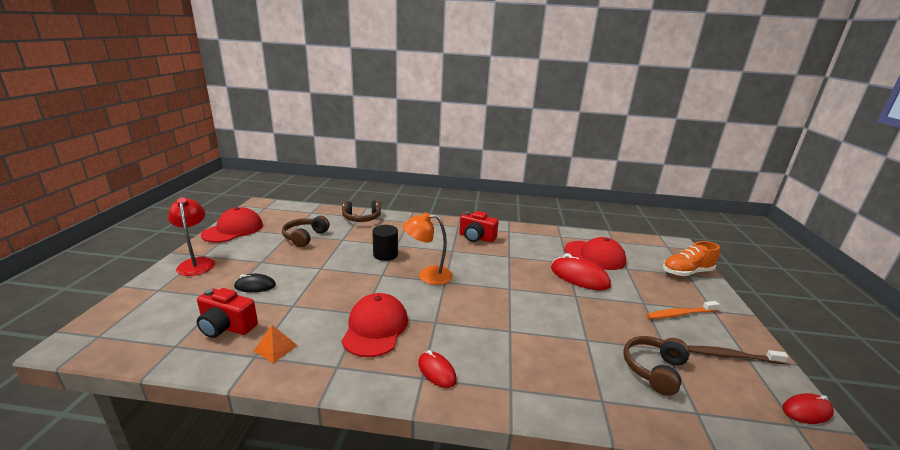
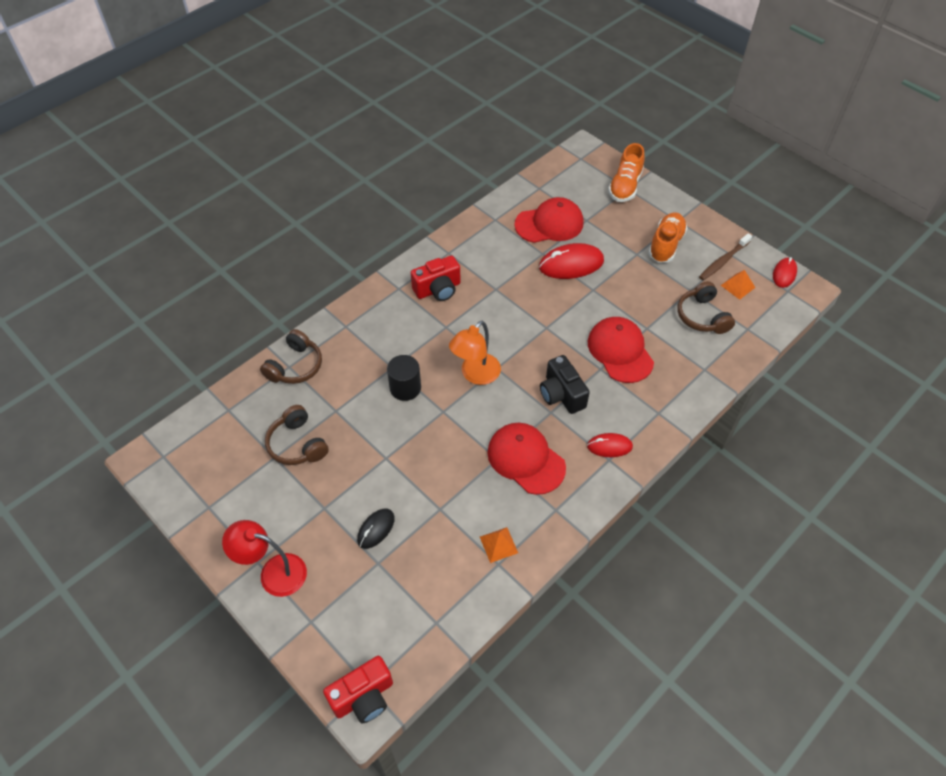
camera: 50 degrees left, 30 degrees up
(226, 327) = (435, 574): red camera -> red camera (363, 697)
(233, 229) = (207, 512): red cap -> red cap (620, 351)
(458, 320) = (561, 394): none -> black camera
(680, 314) = (665, 245): orange toothbrush -> orange shoe
(727, 380) = (737, 286): none -> orange pyramid

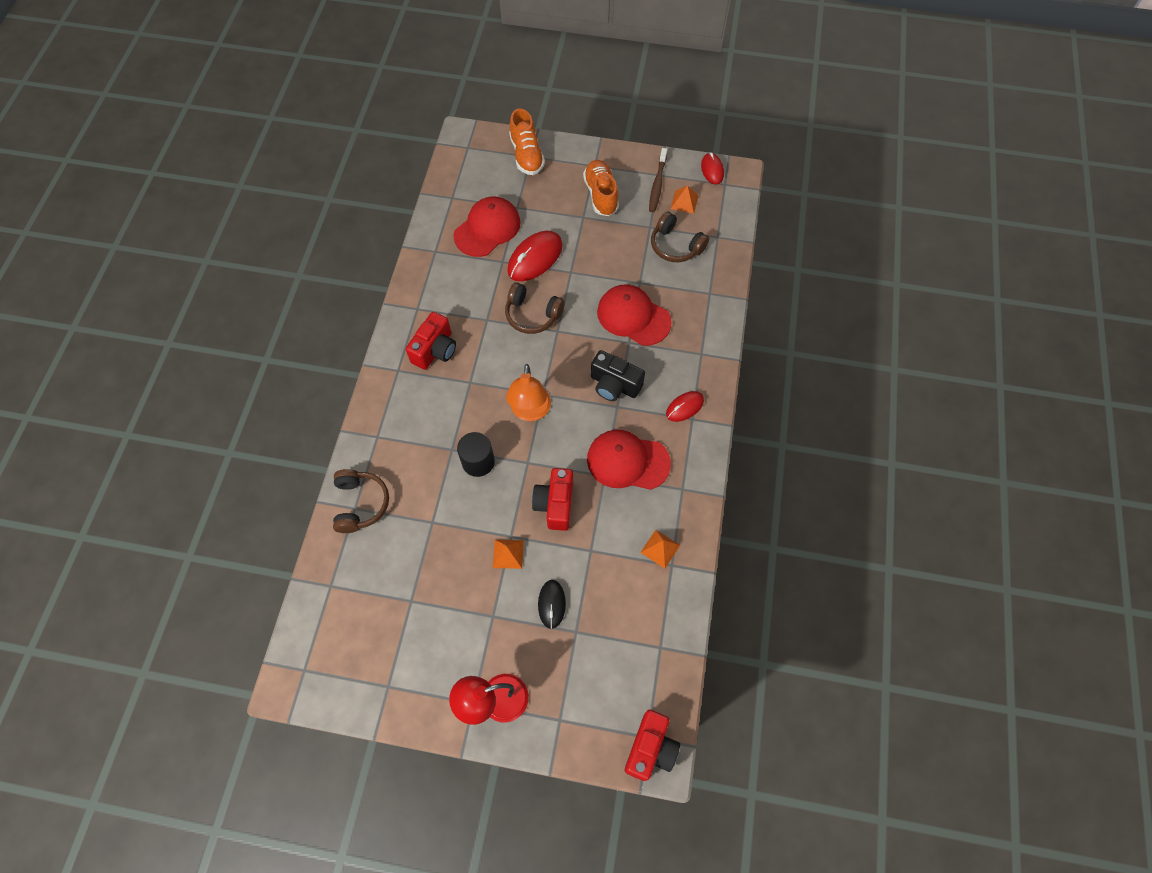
camera: 35 degrees left, 10 degrees up
(297, 444) = (422, 575): brown headphones -> brown headphones (532, 315)
(373, 469) = (508, 554): none -> orange pyramid
(439, 456) = (555, 504): none -> red camera

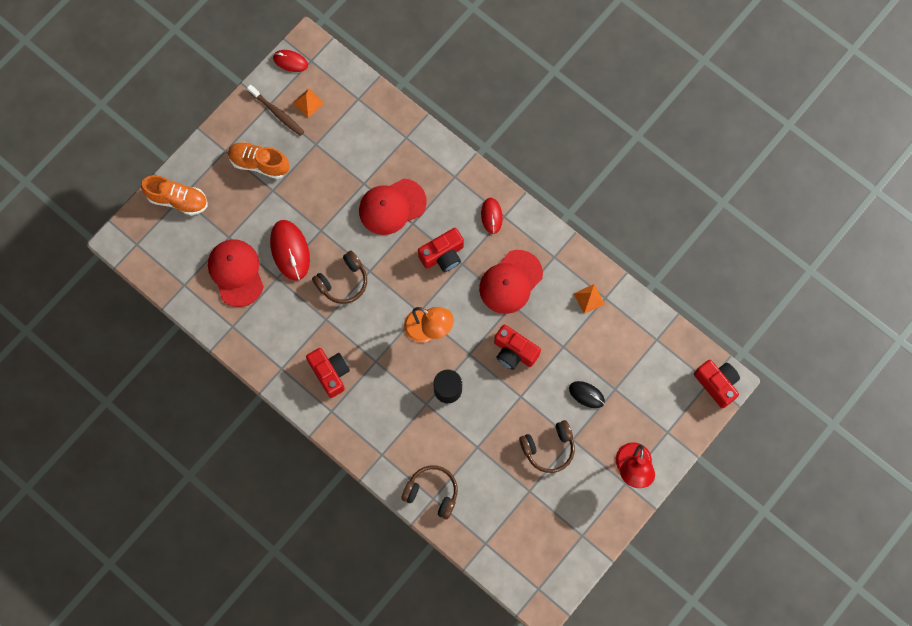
camera: 60 degrees left, 10 degrees up
(508, 554) = (533, 405): orange pyramid -> none
(614, 385) = (443, 255): black camera -> red camera
(675, 246) = (346, 136): brown headphones -> brown headphones (548, 448)

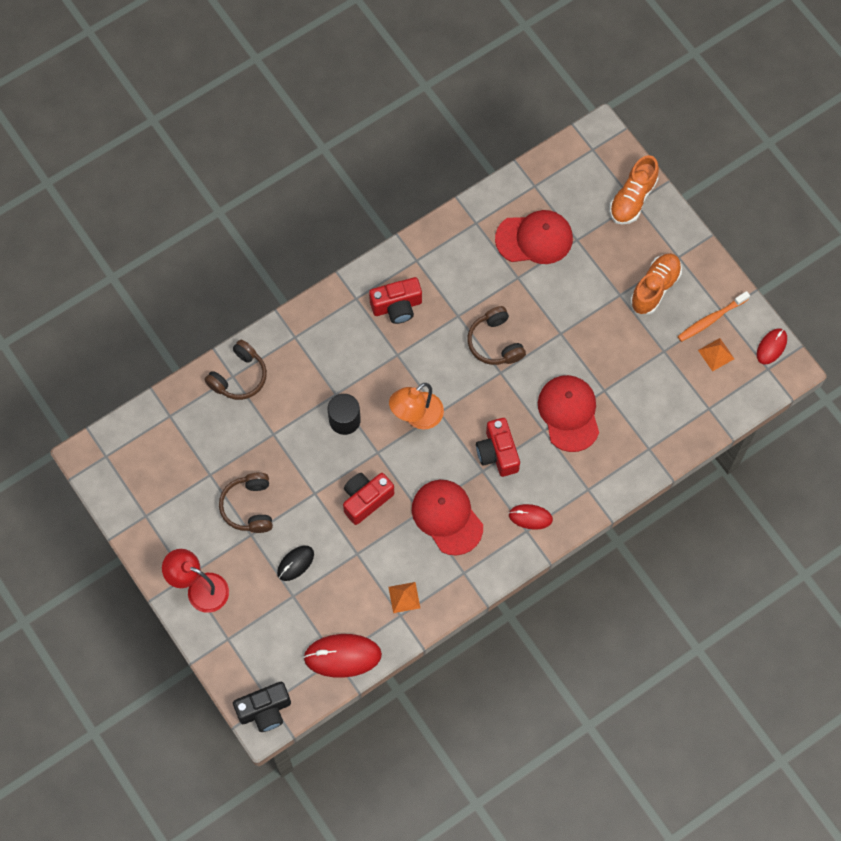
camera: 105 degrees right, 5 degrees down
(277, 113) = (711, 319): brown toothbrush -> orange toothbrush
(290, 250) = (545, 297): red mouse -> red mouse (342, 656)
(717, 384) = (265, 710): red camera -> black camera

